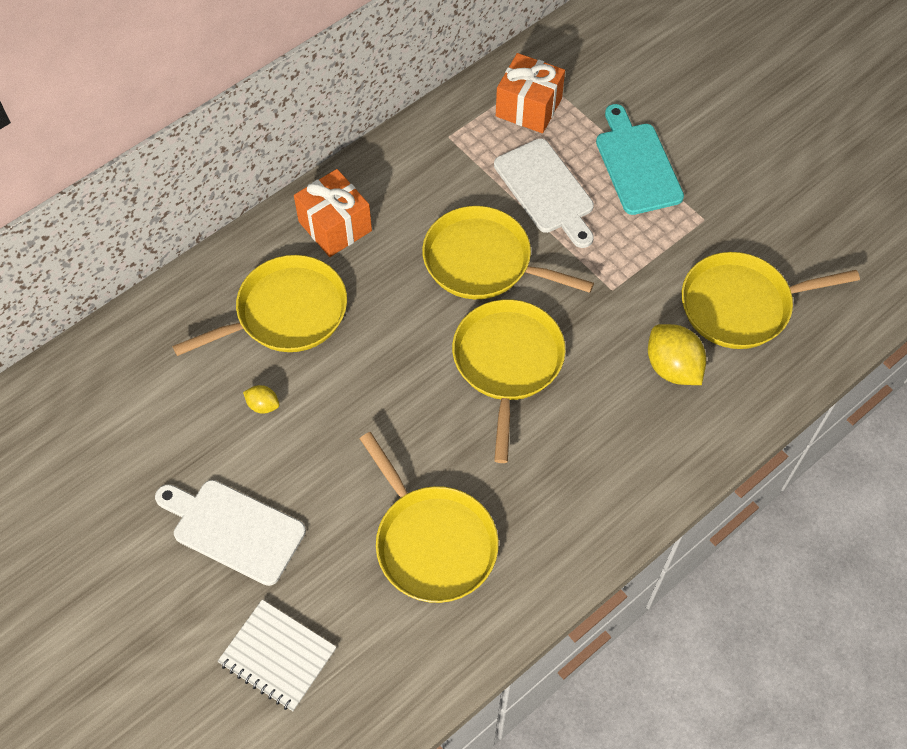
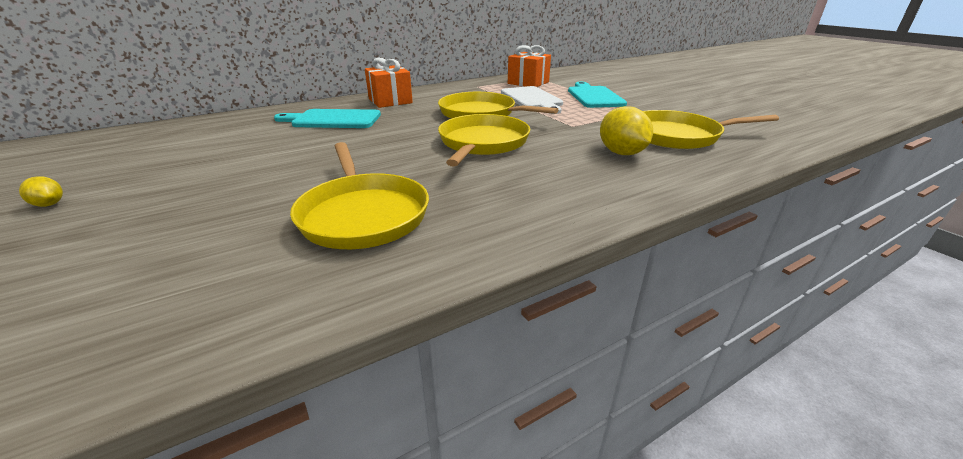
camera: 10 degrees right, 30 degrees down
(234, 529) = (187, 192): white cutting board -> none
(263, 405) = (281, 145): yellow lemon -> yellow lemon (49, 204)
(278, 656) = (121, 272): white notebook -> none
(286, 313) = (333, 120): yellow pan -> turquoise cutting board

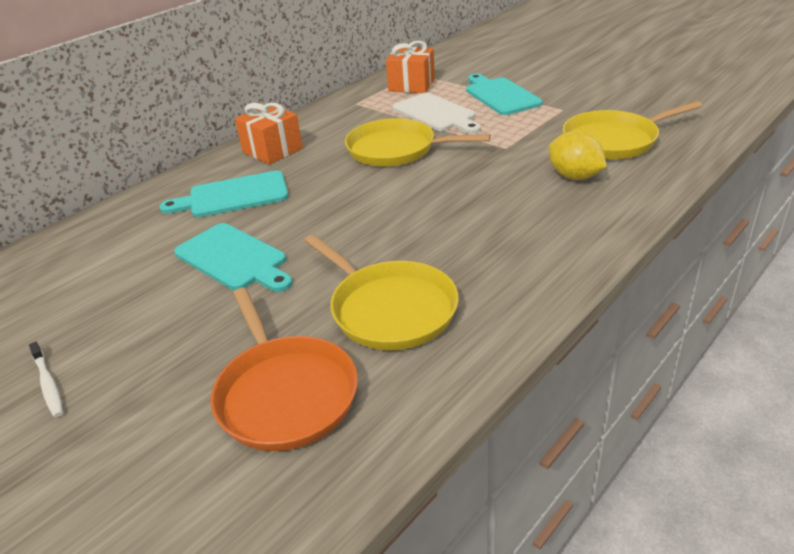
camera: 15 degrees left, 5 degrees up
(49, 204) = (48, 384): yellow lemon -> white toothbrush
(196, 259) = (284, 393): none -> orange pan
(286, 154) = (234, 258): none -> turquoise cutting board
(482, 143) = (431, 194): yellow pan -> none

